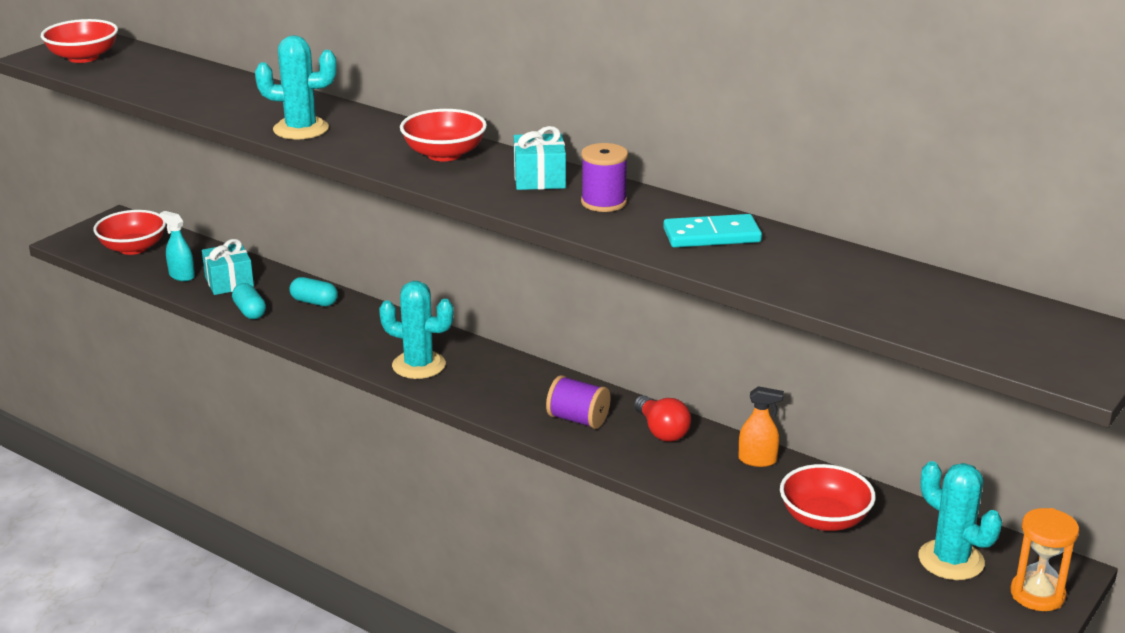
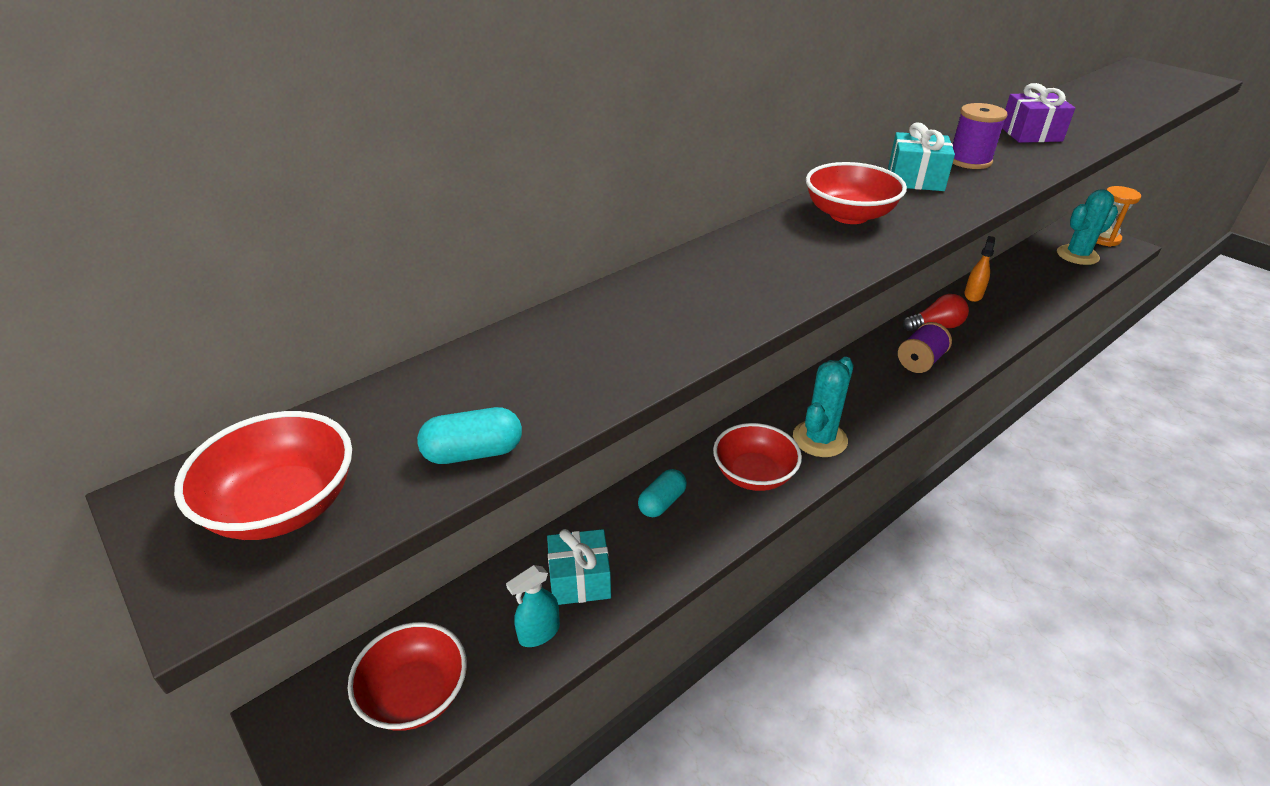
camera: 75 degrees left, 10 degrees up
(250, 311) = (668, 564): turquoise capsule -> turquoise capsule (473, 453)
(301, 129) = (752, 293): turquoise cactus -> none
(711, 235) = (1030, 134): turquoise domino -> purple gift
(824, 519) = (1043, 285): red bowl -> red bowl (754, 474)

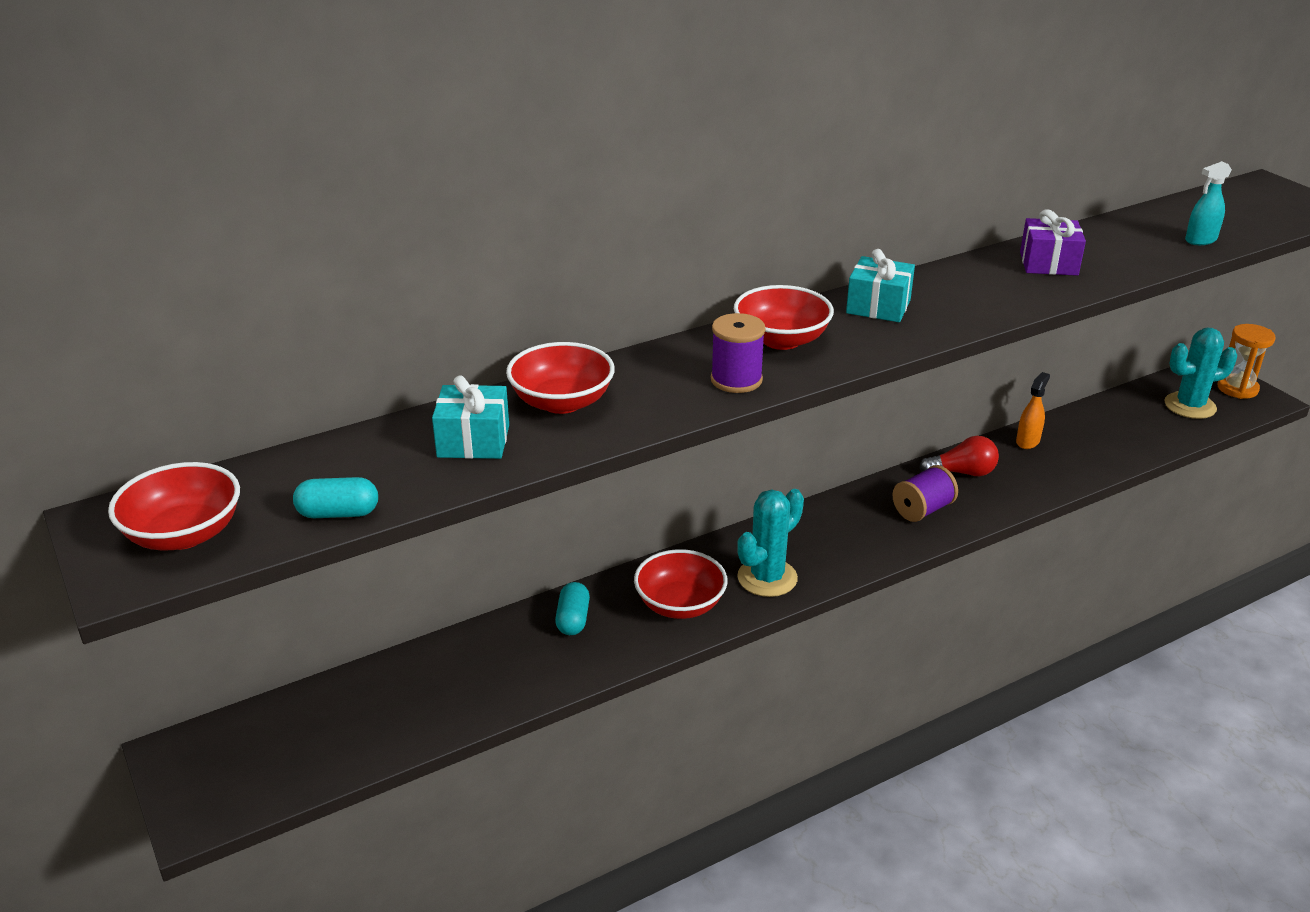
camera: 10 degrees right, 5 degrees down
(415, 694) = (285, 751): red bowl -> red bowl (562, 402)
(539, 633) = (412, 718): turquoise spray bottle -> turquoise spray bottle (1200, 240)
(580, 580) = (466, 678): turquoise gift -> turquoise gift (473, 441)
(662, 502) = (573, 619): turquoise capsule -> turquoise capsule turned 45 degrees counterclockwise
(969, 161) = (953, 290): purple spool -> purple spool (736, 380)

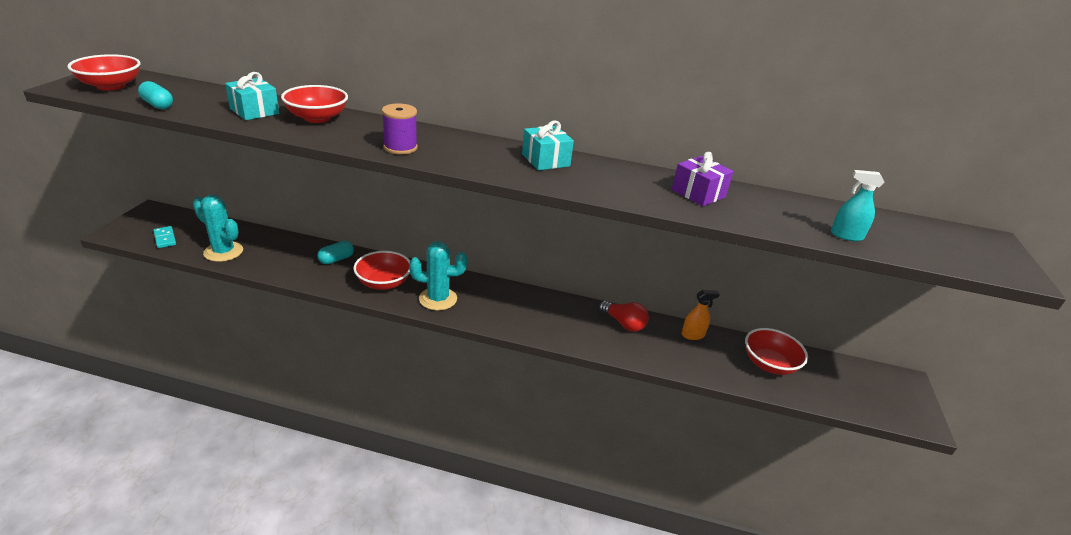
camera: 40 degrees right, 0 degrees up
(292, 767) = (165, 238): none -> turquoise domino
(781, 340) = (462, 147): red bowl -> red bowl (769, 364)
(922, 510) = (567, 324): purple spool -> none
(1190, 406) = (847, 387): turquoise cactus -> turquoise cactus (223, 252)
(1237, 389) = (907, 401): orange hourglass -> none

